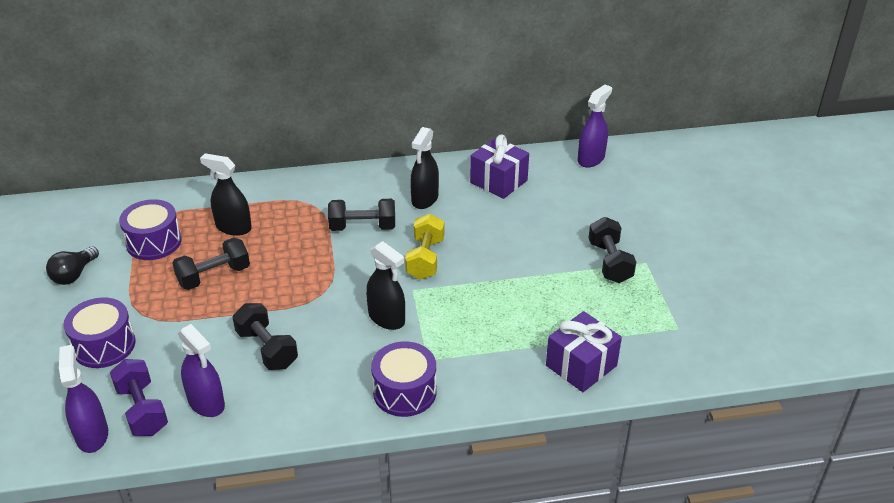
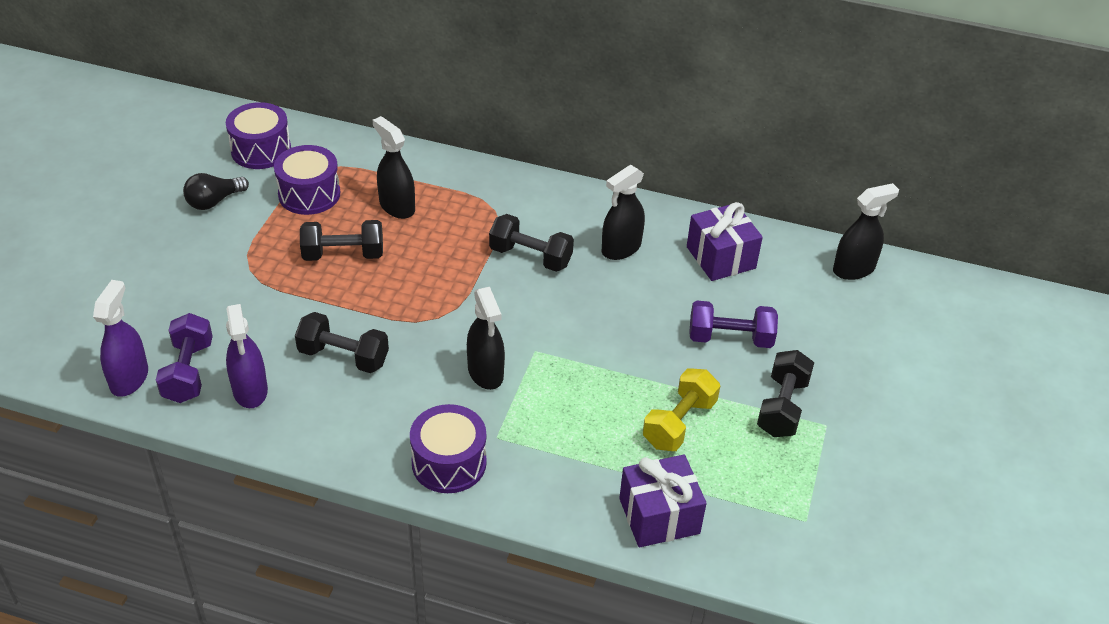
camera: 25 degrees right, 5 degrees up
(104, 345) = (195, 289): purple drum -> purple drum (261, 150)
(267, 349) = (343, 356): black dumbbell -> black dumbbell turned 60 degrees counterclockwise
(425, 259) = (573, 320): yellow dumbbell -> yellow dumbbell (679, 423)
(543, 231) = (730, 338): none -> purple dumbbell
(591, 159) = (854, 269): purple spray bottle -> black spray bottle

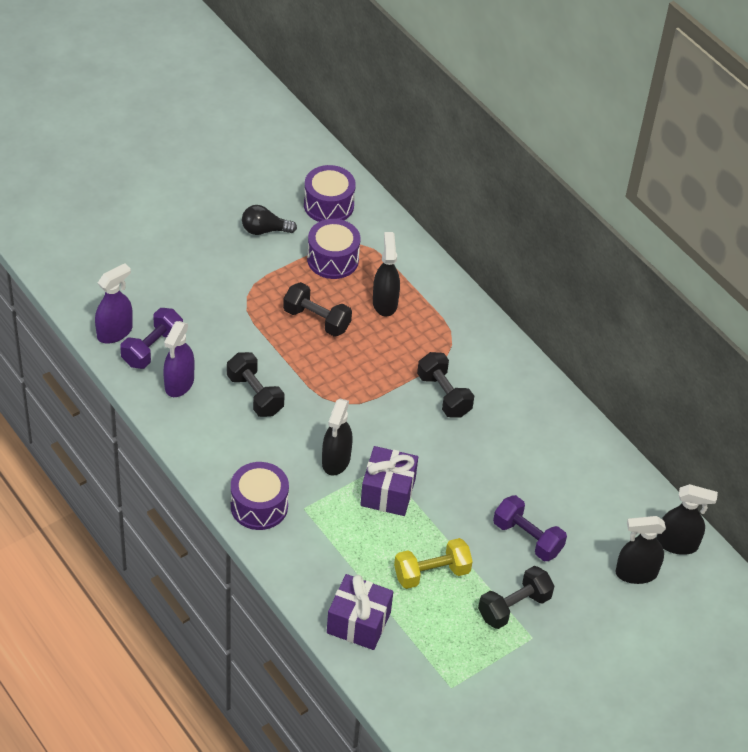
camera: 35 degrees right, 5 degrees up
(621, 248) = (515, 426): black spray bottle -> black spray bottle (636, 573)
(721, 257) = (583, 476): purple gift -> purple gift (388, 492)

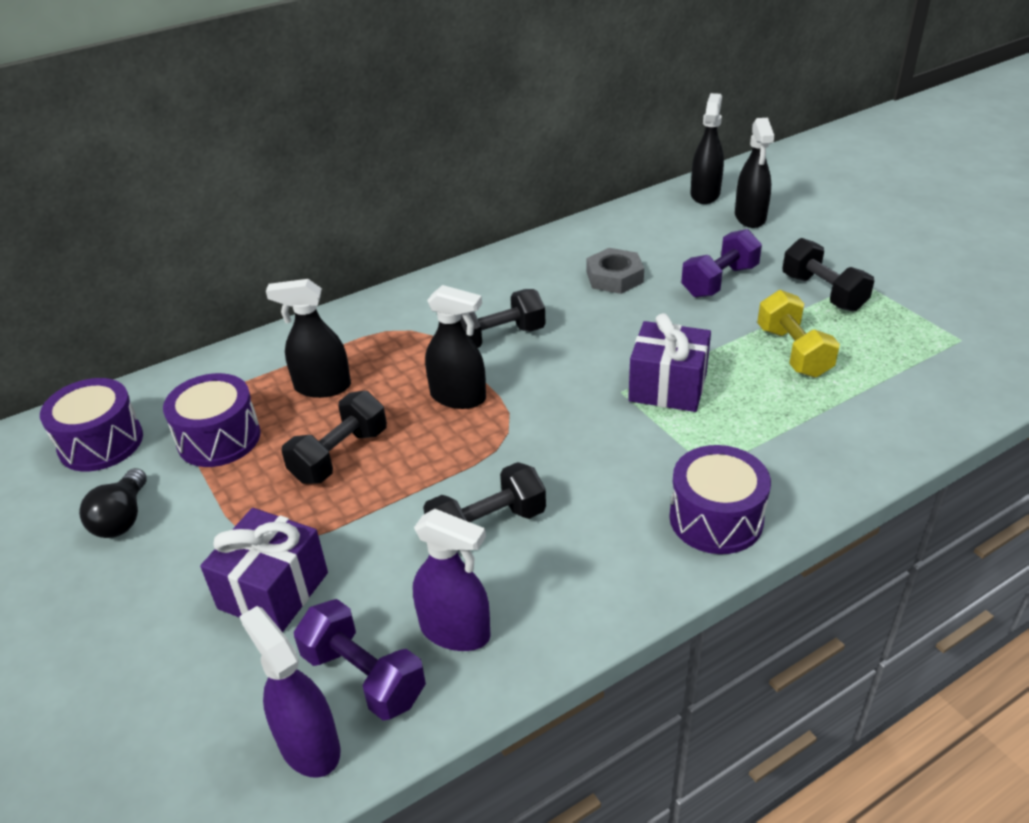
camera: 80 degrees left, 10 degrees down
(336, 460) = (617, 435): black spray bottle -> black spray bottle (458, 397)
(358, 623) = (897, 415): purple gift -> purple gift (273, 590)
(530, 468) = (614, 277): none -> grey nut

